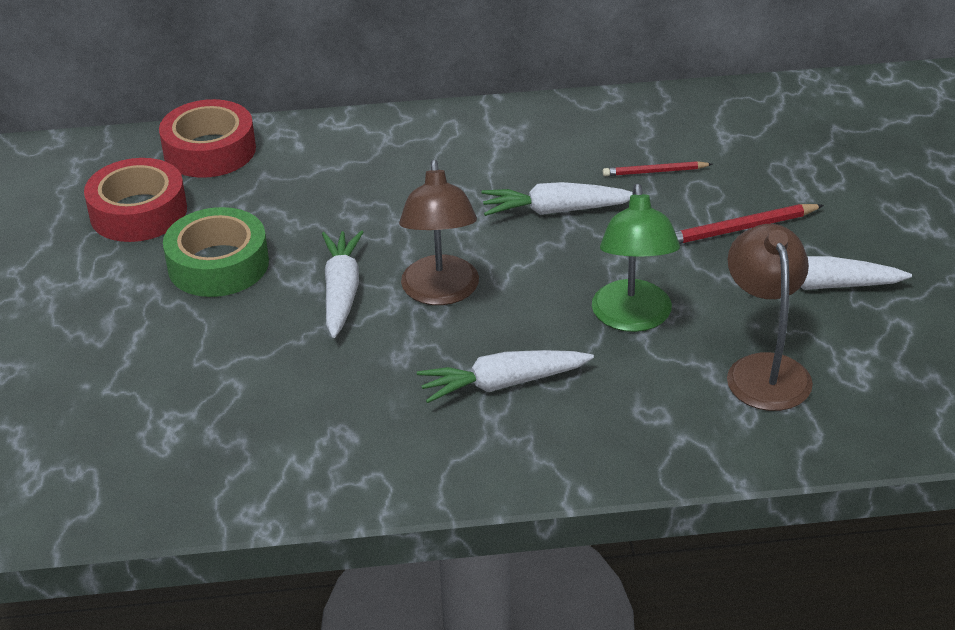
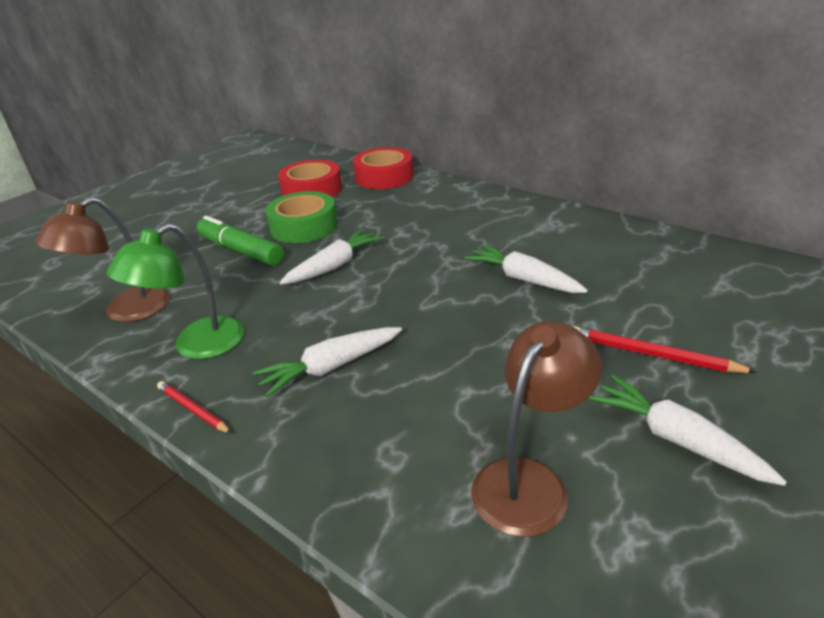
camera: 45 degrees right, 5 degrees down
(190, 331) = (240, 250): none -> green marker
(441, 292) = (383, 292): brown lamp -> brown lamp (125, 311)
(503, 384) = (331, 367): white carrot -> white carrot turned 60 degrees counterclockwise
(633, 318) = (477, 374): green lamp -> green lamp (196, 346)
(654, 172) = (630, 285): red pencil -> red pencil (193, 409)

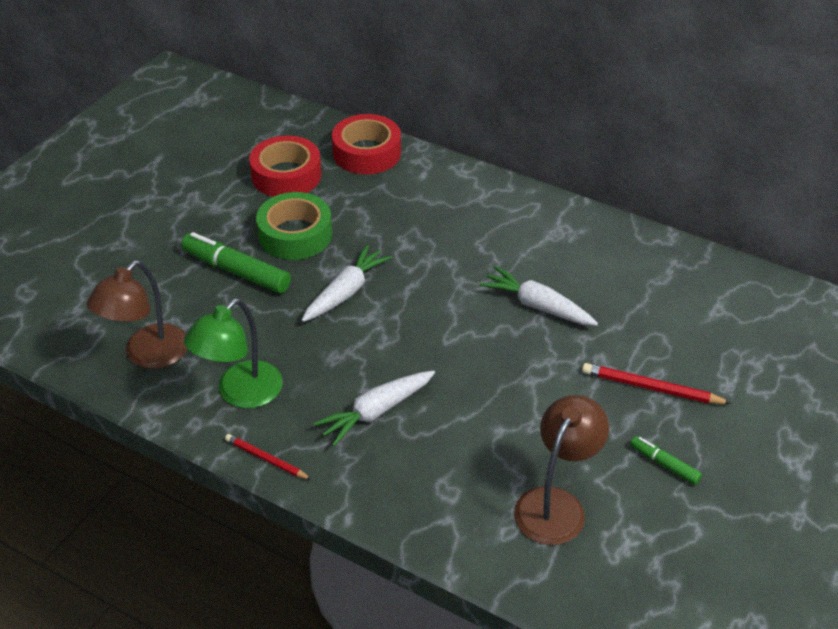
camera: 10 degrees left, 10 degrees up
(676, 439) = (664, 464): white carrot -> green marker

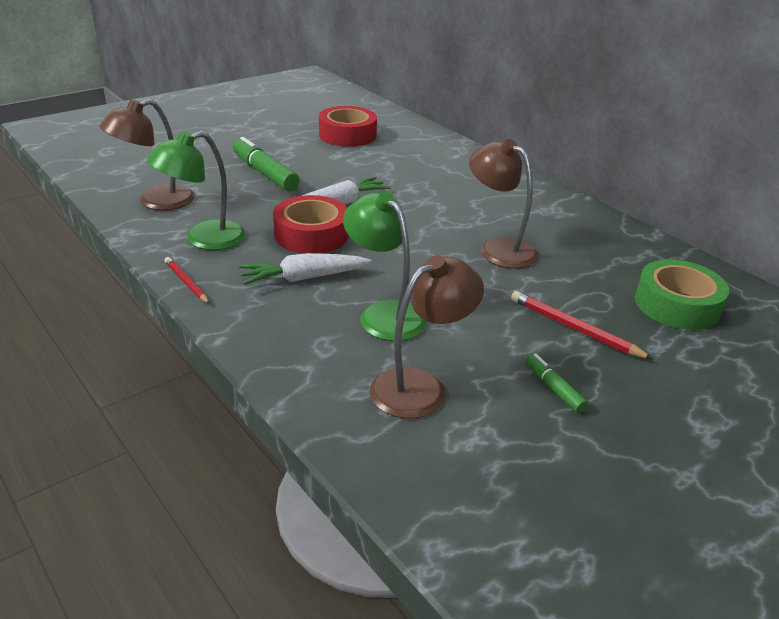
camera: 20 degrees right, 10 degrees down
(295, 235) = (327, 165): green tape -> green tape (677, 305)
(367, 153) = (419, 136): red tape -> red tape (311, 234)
(478, 431) = (384, 314): none -> green lamp
(537, 306) = (499, 248): white carrot -> brown lamp

